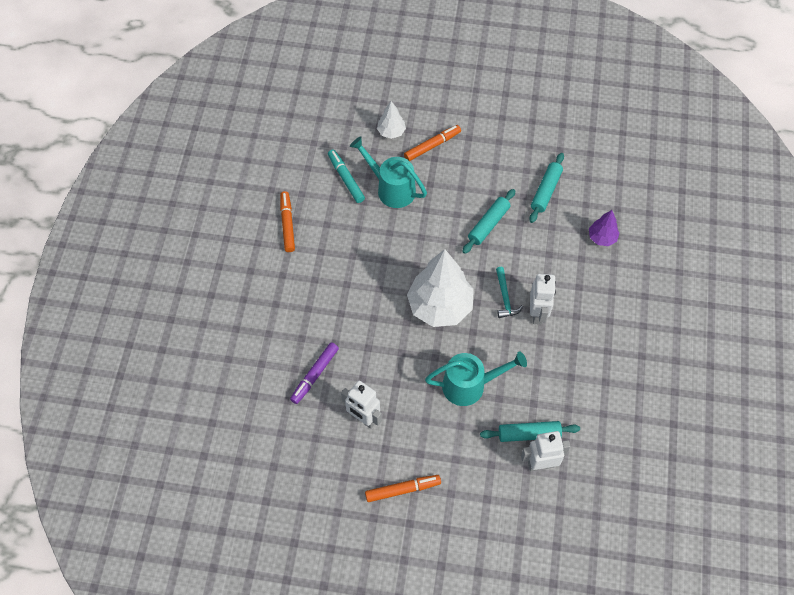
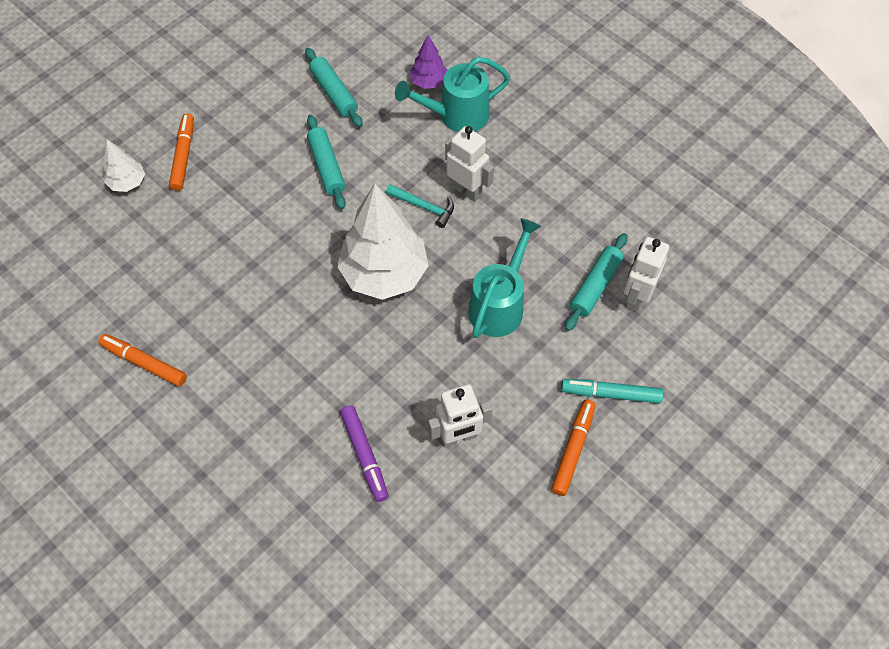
camera: 55 degrees left, 0 degrees up
(346, 178) = (143, 264): turquoise marker -> turquoise marker (611, 393)
(391, 188) = (198, 228): turquoise watering can -> turquoise watering can (456, 115)

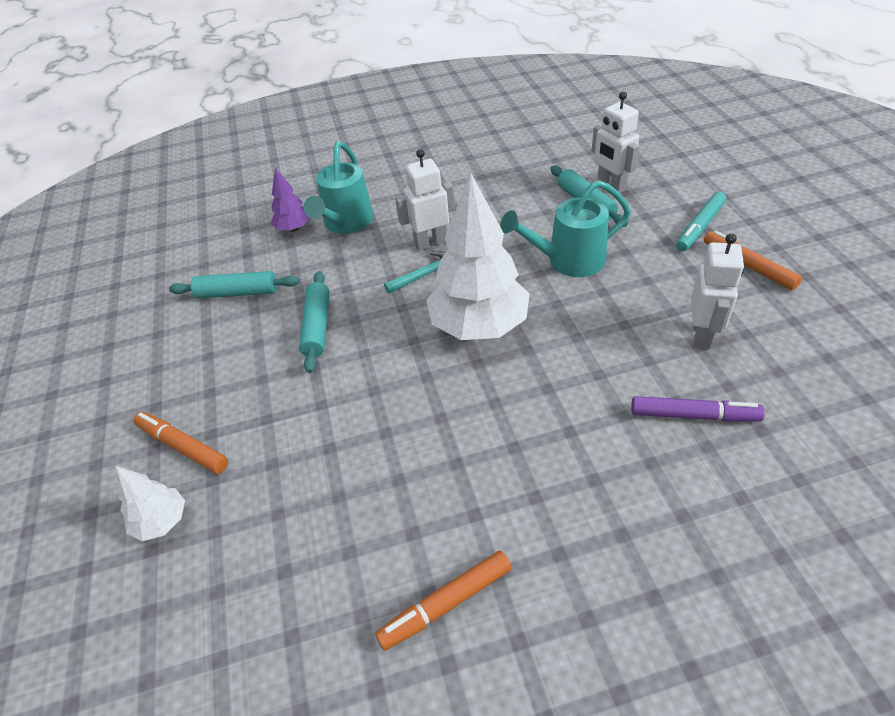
camera: 55 degrees left, 15 degrees down
(327, 166) = (317, 327): turquoise rolling pin -> turquoise rolling pin turned 75 degrees clockwise
(499, 304) = (567, 261): turquoise watering can -> turquoise watering can turned 75 degrees counterclockwise

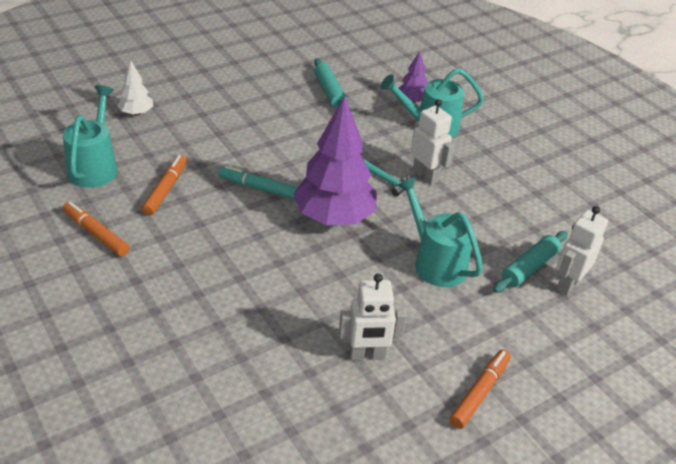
camera: 65 degrees right, 5 degrees down
(183, 446) = (190, 106): orange marker -> orange marker (166, 189)
(276, 596) = (95, 166): none -> turquoise watering can
(317, 327) = (307, 136): turquoise rolling pin -> none
(479, 326) = (334, 217): white tree -> purple tree
(694, 415) = (270, 349): purple marker -> none
(699, 227) = (528, 355): turquoise marker -> turquoise marker (259, 188)

